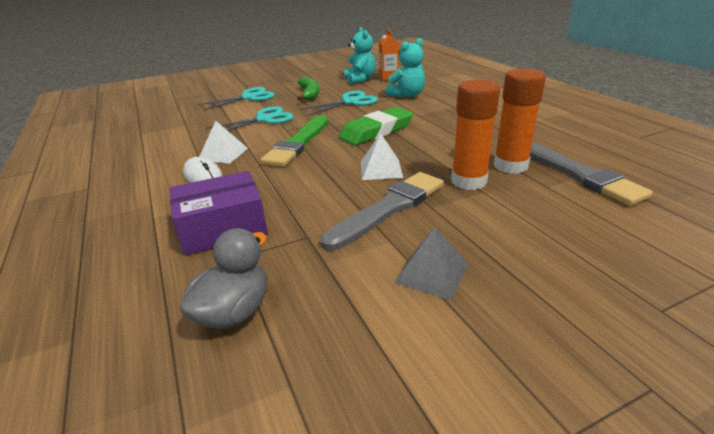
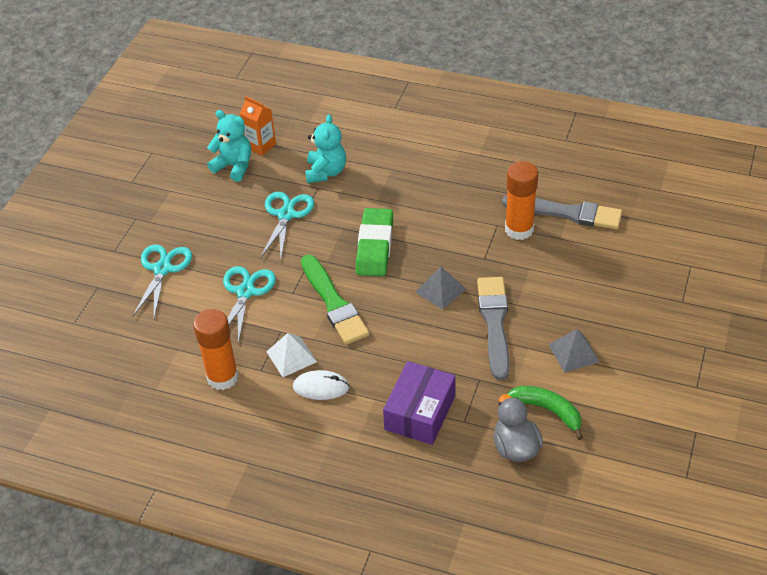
camera: 45 degrees left, 15 degrees up
(309, 94) = (221, 225): green banana -> green banana (548, 411)
(381, 169) = (440, 290): white pyramid -> grey pyramid
(468, 181) = (511, 264): orange glue stick -> orange glue stick (222, 377)

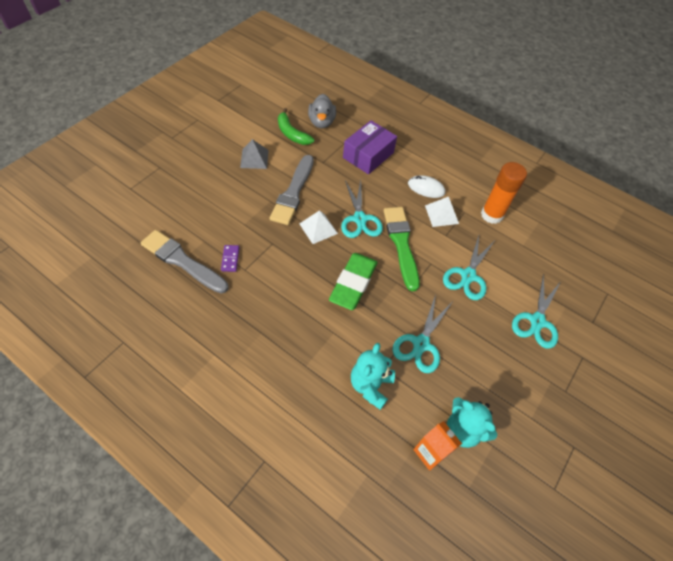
camera: 170 degrees left, 10 degrees up
(395, 317) = (360, 219): none -> turquoise scissors
(440, 290) = (318, 228): grey pyramid -> white pyramid
(519, 229) = (230, 259): orange glue stick -> purple domino

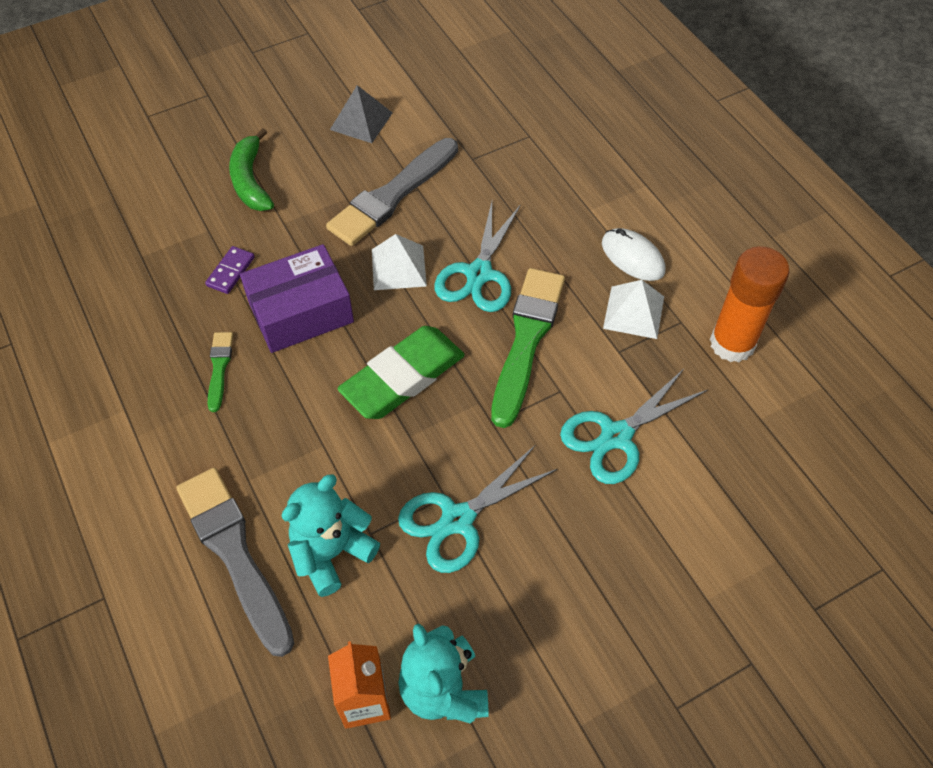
camera: 30 degrees right, 0 degrees up
(182, 261) = (158, 251): grey brush -> grey brush (234, 553)
(255, 312) = (219, 368): none -> green brush
(292, 133) = (448, 95): green banana -> green banana (251, 181)
(321, 122) = (511, 89): grey duck -> none
(368, 155) = (560, 168): purple box -> purple box (301, 312)
(537, 321) = (700, 564): turquoise scissors -> none

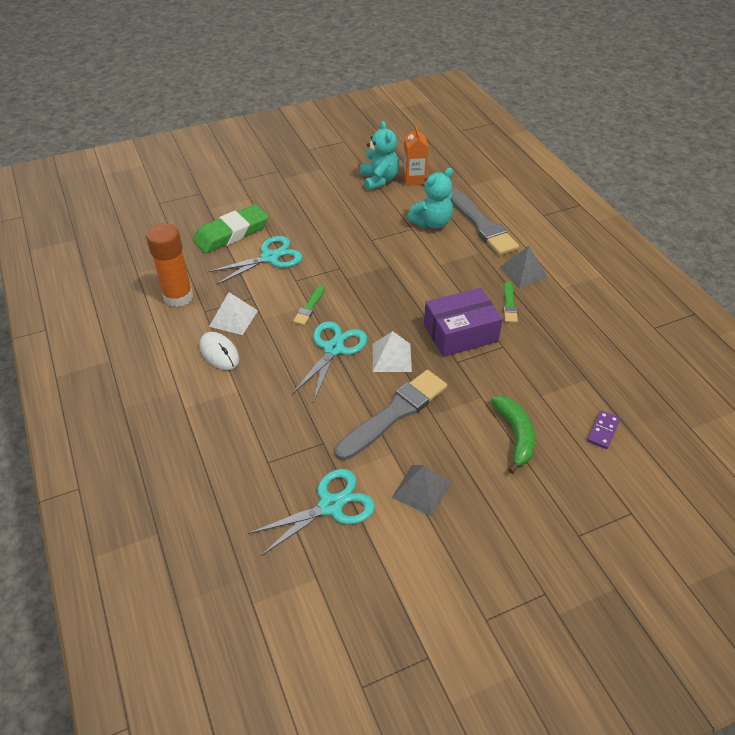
camera: 175 degrees left, 10 degrees down
(181, 438) = (523, 272): none -> grey pyramid
(231, 271) = (515, 362): purple domino -> purple domino (603, 431)
(403, 377) = (391, 292): green eraser -> green eraser (231, 233)
(458, 520) = (365, 230): turquoise scissors -> turquoise scissors (330, 505)
(526, 340) = (309, 307): green brush -> green brush, size x0.48

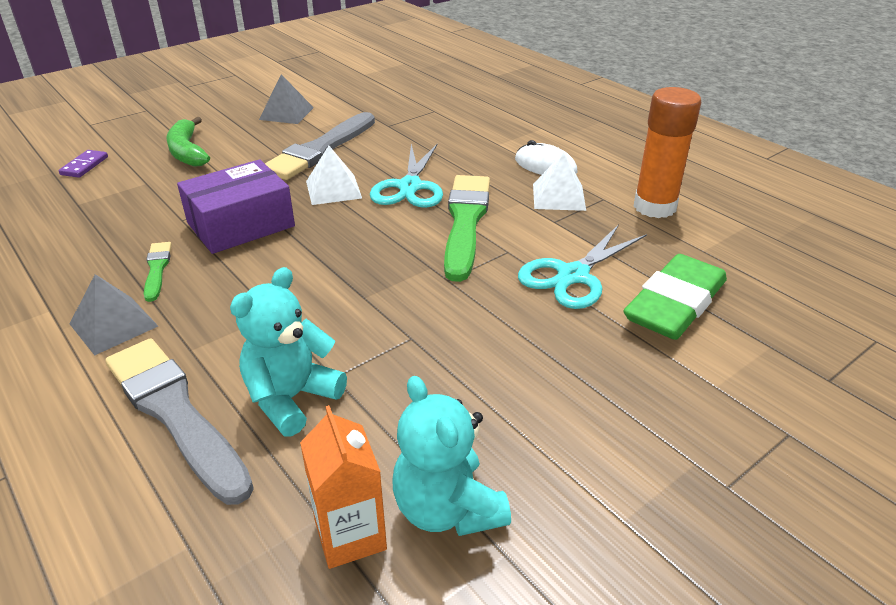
camera: 165 degrees right, 10 degrees down
(309, 307) = (465, 222): green brush -> green brush, size x2.08
(330, 505) = (366, 98): turquoise scissors -> none

